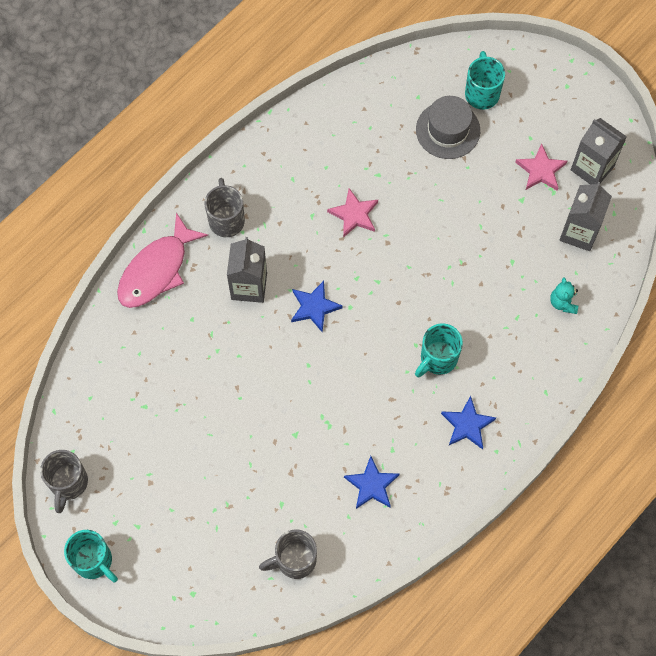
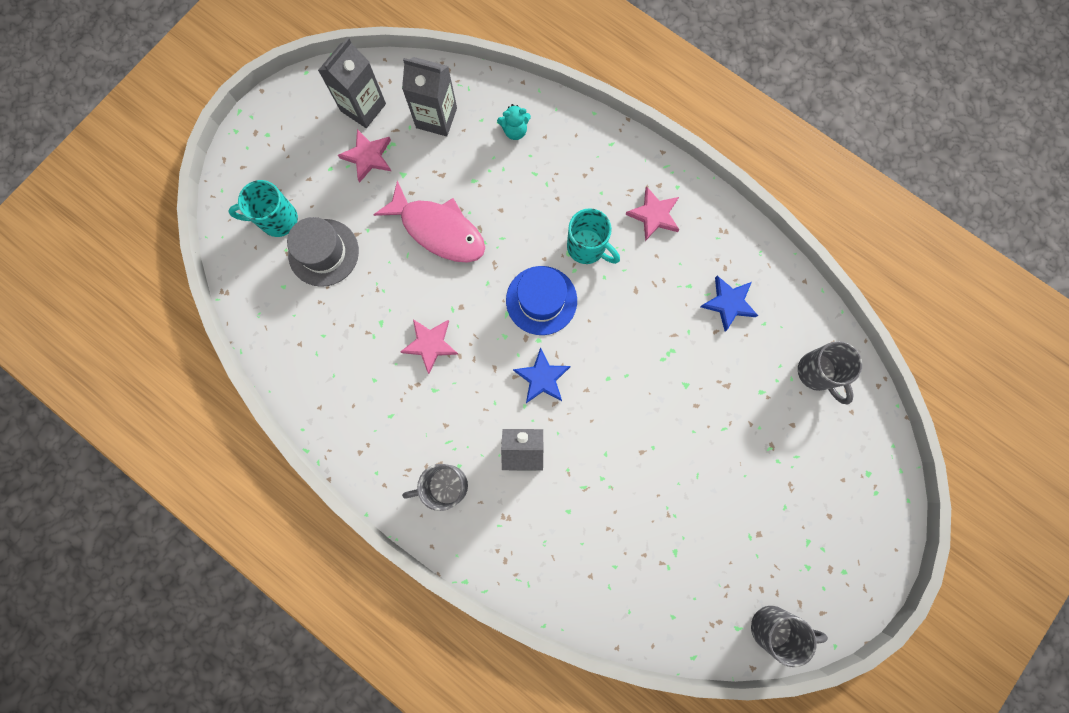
camera: 95 degrees left, 10 degrees up
(94, 561) = (853, 585): turquoise mug -> none
(157, 270) = (513, 559): pink fish -> pink fish (438, 230)
(388, 313) = (541, 300): none -> blue hat
(467, 425) = (654, 215): blue star -> pink star

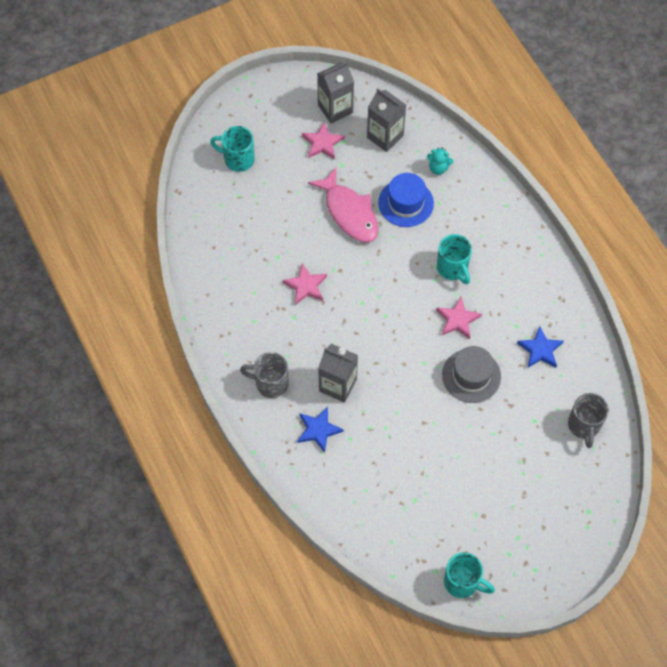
camera: 25 degrees right, 15 degrees down
(323, 252) = (260, 194): grey hat -> grey hat (471, 376)
(541, 300) = (401, 290): blue hat -> blue hat (406, 203)
(542, 378) = (375, 342): blue star -> blue star (318, 430)
(654, 215) = (514, 266): pink star -> pink star (457, 319)
(773, 627) = (462, 582): grey mug -> turquoise mug

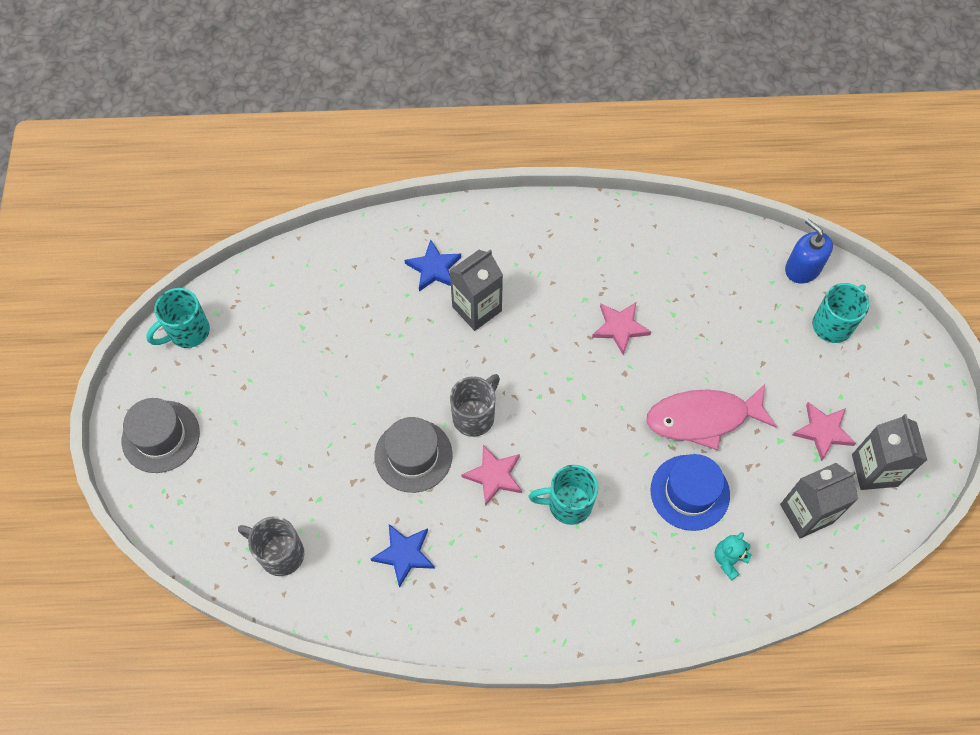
camera: 115 degrees right, 0 degrees up
(200, 190) = (802, 268): none -> blue soap dispenser
(270, 383) = (513, 244): grey mug -> grey mug (475, 416)
(551, 552) = (161, 436): none -> grey hat

